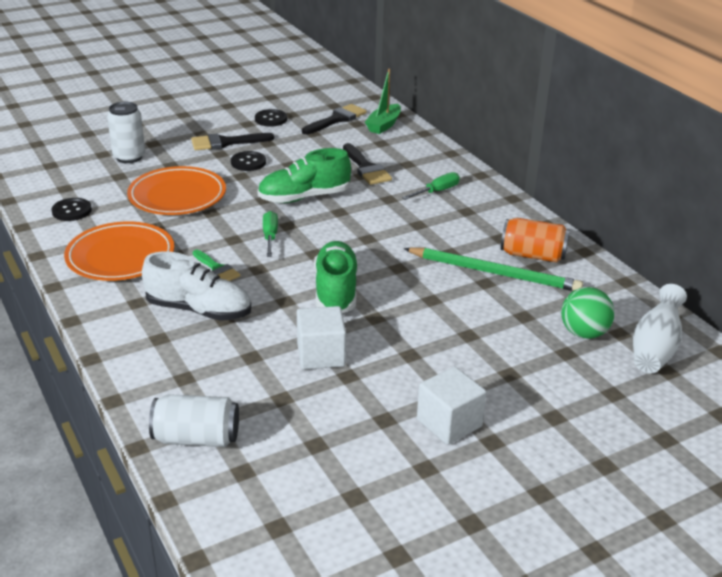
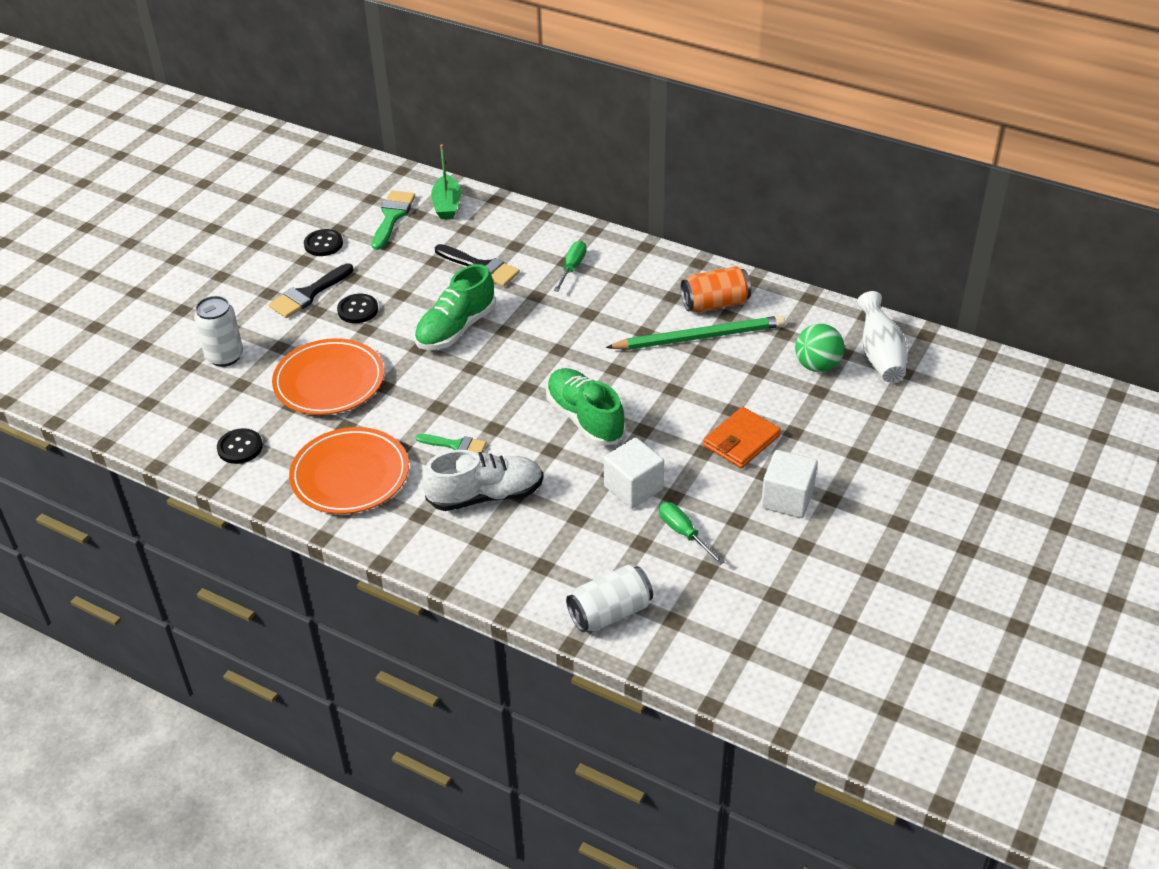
camera: 30 degrees left, 10 degrees up
(270, 237) = (469, 388): green screwdriver -> green screwdriver (683, 533)
(336, 119) = (392, 217): black brush -> green brush
(453, 360) = (741, 441): none -> orange wallet

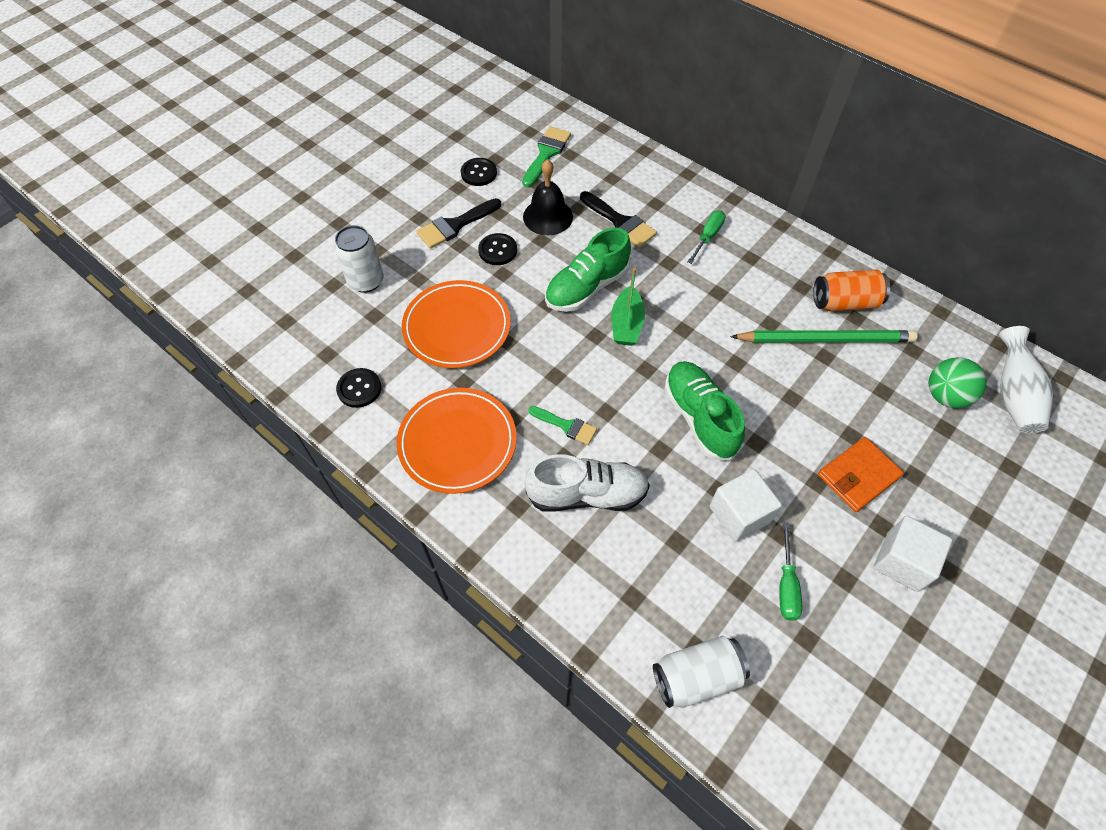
camera: 10 degrees right, 15 degrees up
(404, 273) = (548, 216): none -> black bell
(447, 205) = (598, 149): green boat -> green boat (626, 324)
(683, 533) = (786, 585): green screwdriver -> green screwdriver turned 150 degrees counterclockwise

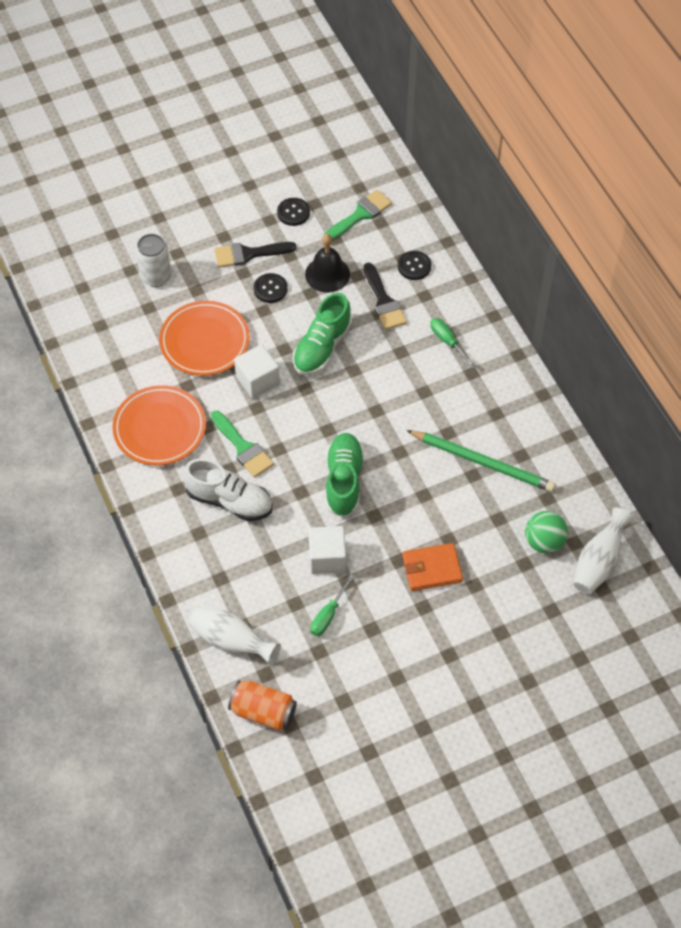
camera: 25 degrees right, 0 degrees up
(359, 389) = (111, 361): black button -> black button (414, 266)
(566, 426) = (243, 447): green brush -> green brush, size x1.52
(586, 287) = (322, 347): green shoe -> green shoe turned 45 degrees counterclockwise
(626, 324) = (334, 389): green boat -> none
(696, 676) = (232, 641): white can -> white vase
(707, 237) = (447, 342): green screwdriver -> green screwdriver turned 90 degrees counterclockwise
(844, 302) = (521, 440): orange can -> orange can (263, 711)
(902, 561) = (420, 635): white cube -> white cube (257, 380)

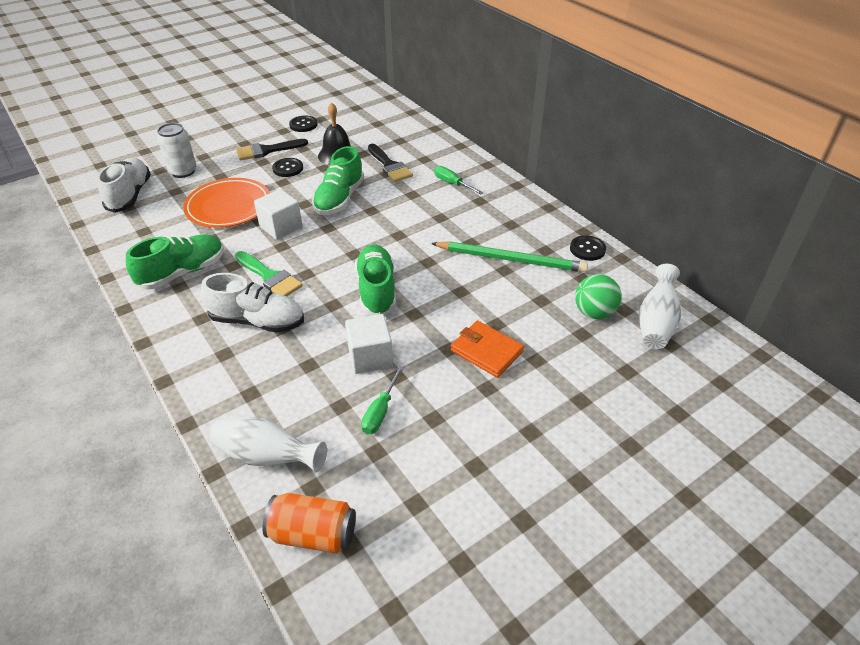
camera: 10 degrees left, 15 degrees down
(101, 307) = (130, 195): none -> white shoe
(160, 428) = (183, 272): orange plate -> green shoe
(360, 214) = (359, 121): green brush -> none
(414, 266) = (411, 144): black button -> black button (587, 249)
(432, 569) = (486, 351): orange wallet -> orange wallet turned 60 degrees clockwise

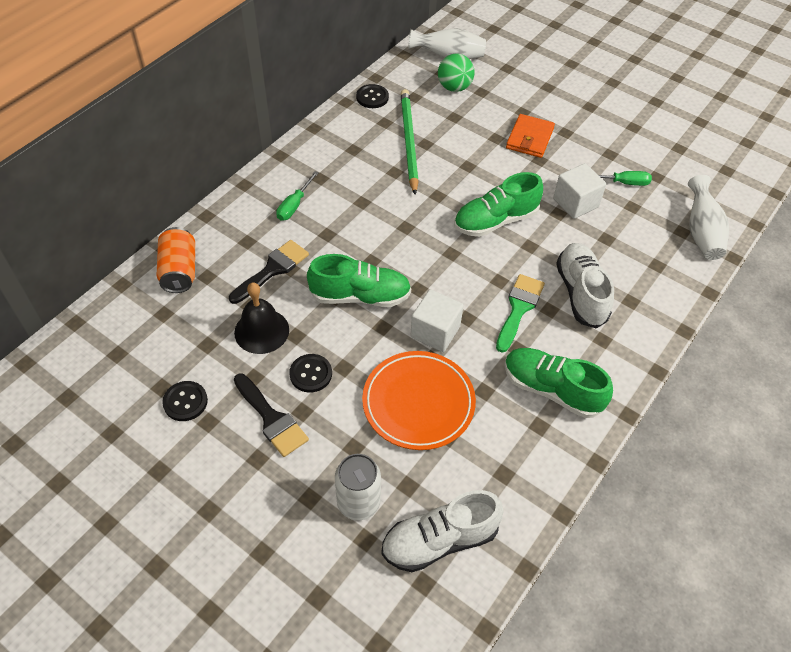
camera: 110 degrees left, 10 degrees up
(313, 534) = (734, 189): orange can -> orange can (179, 271)

